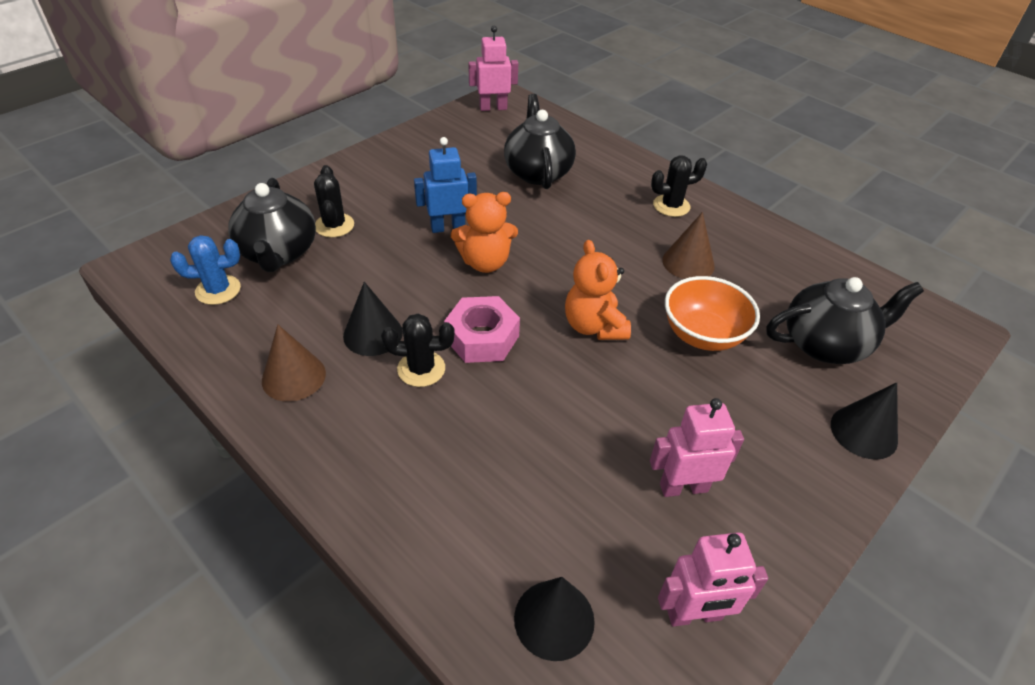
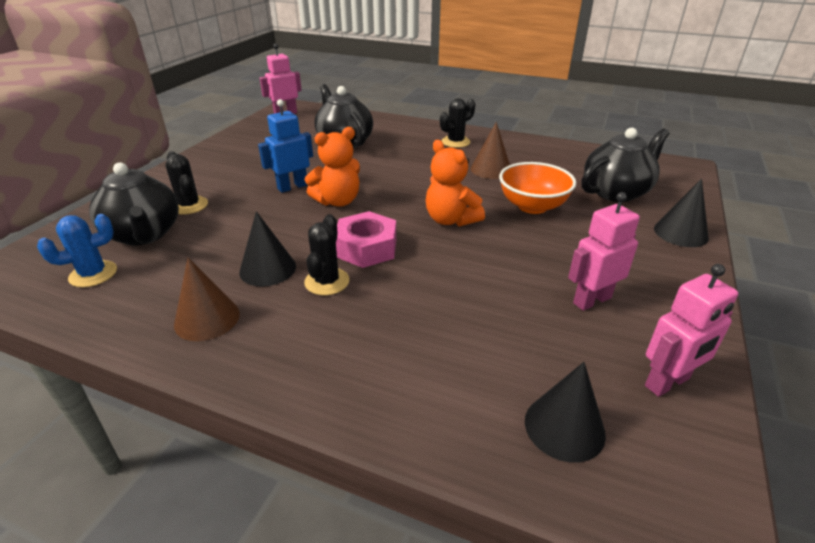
camera: 20 degrees left, 10 degrees down
(421, 369) = (327, 282): black cactus -> black cactus turned 60 degrees counterclockwise

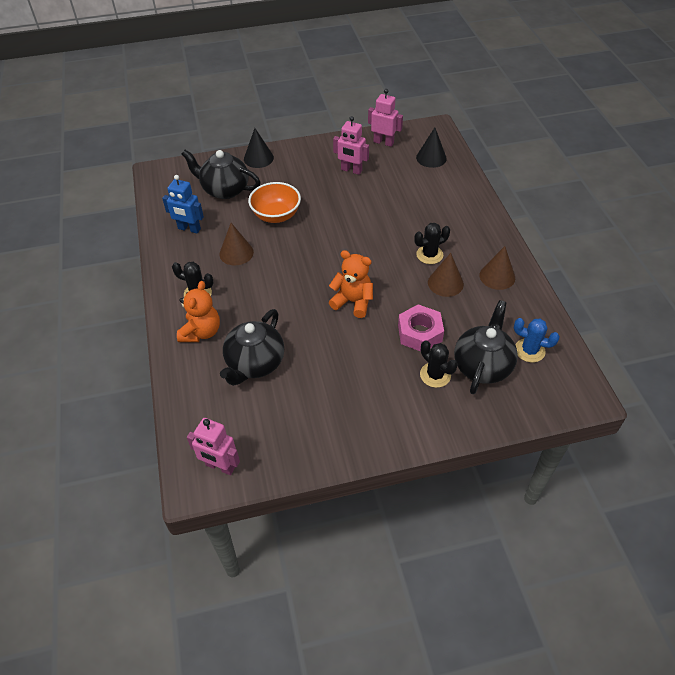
camera: 125 degrees left, 15 degrees up
(189, 205) = (435, 375): black cactus -> black cactus turned 60 degrees counterclockwise
(268, 269) = (445, 283): black cone -> brown cone
(292, 187) = (358, 339): blue robot -> blue robot (189, 229)
(366, 248) = (388, 258): pink nut -> pink nut (419, 333)
(450, 220) = (325, 240): orange teddy bear -> orange teddy bear (201, 332)

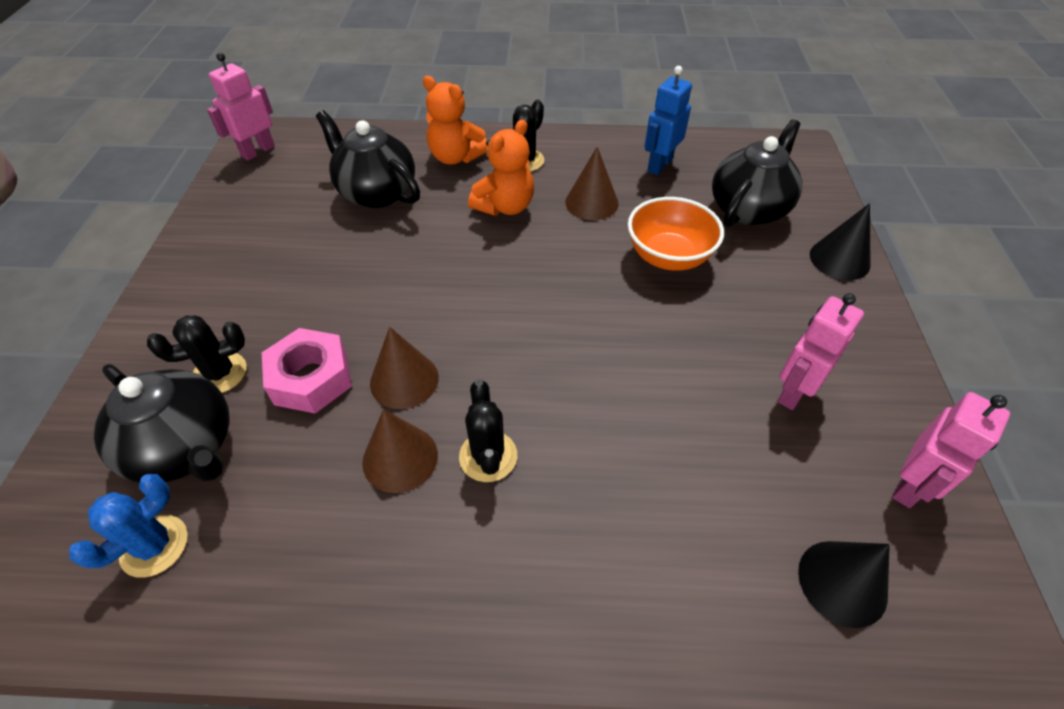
camera: 105 degrees right, 0 degrees up
(353, 302) = (427, 309): orange teddy bear -> orange teddy bear (505, 207)
(497, 276) = (368, 569): brown cone -> brown cone (404, 380)

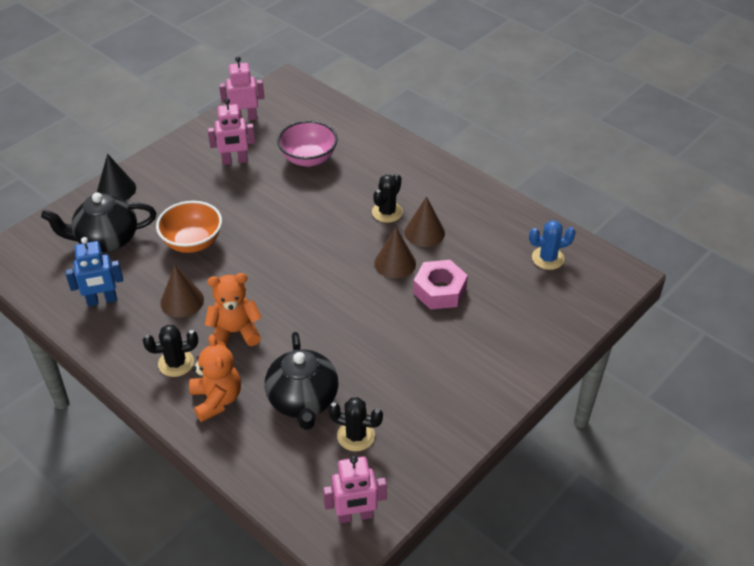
camera: 140 degrees left, 5 degrees down
(185, 448) = (519, 292): black teapot -> none
(219, 373) = (485, 321): black cactus -> black cactus (356, 436)
(711, 474) = (308, 159): none -> pink bowl
(842, 582) = (308, 115): black cone -> none

